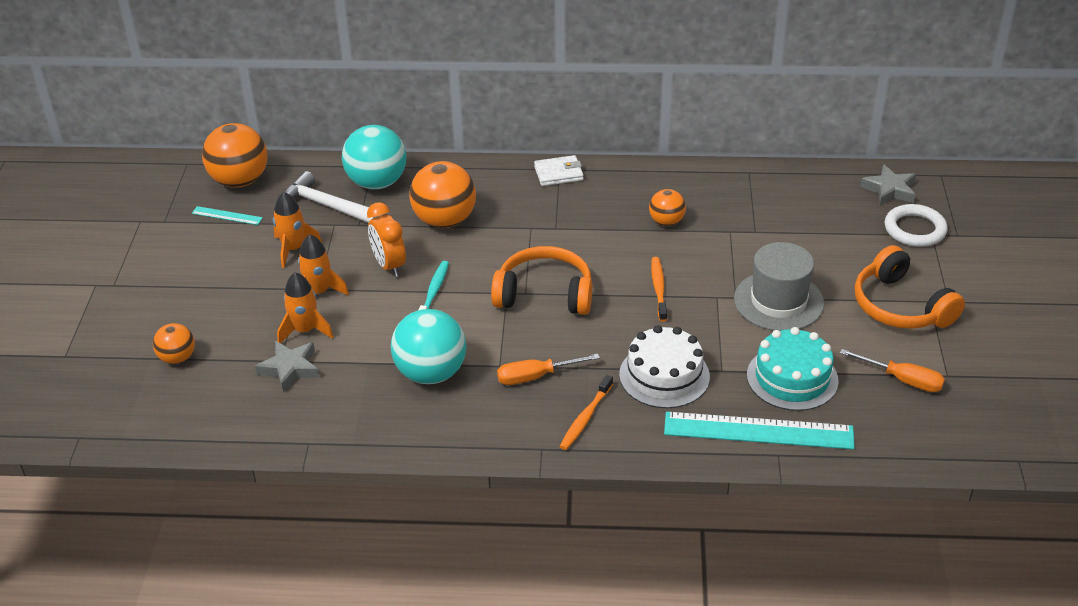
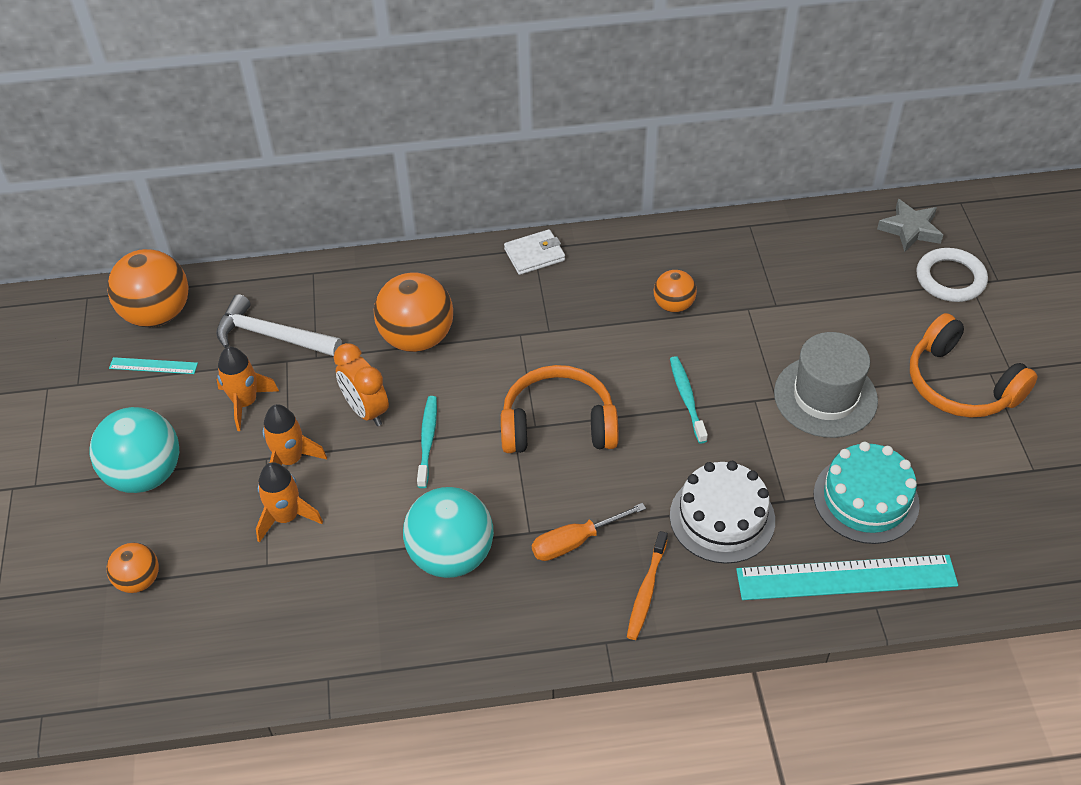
camera: 10 degrees left, 10 degrees up
(290, 368) = (281, 574): grey star -> none
(377, 183) = (324, 295): turquoise ball -> turquoise ball (145, 474)
(658, 289) = (687, 398): orange toothbrush -> turquoise toothbrush
(902, 380) = (987, 483): orange screwdriver -> none

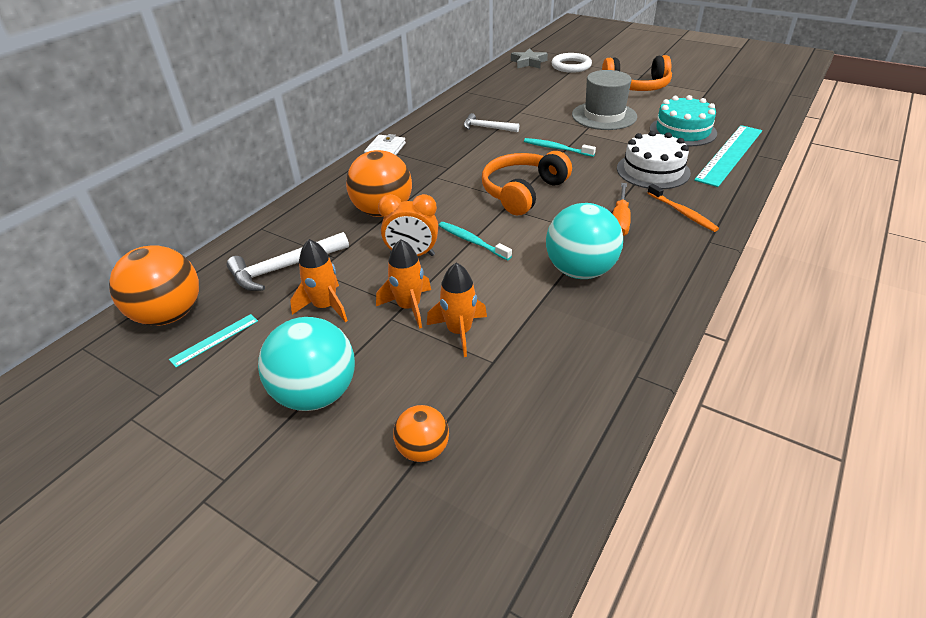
camera: 50 degrees left, 10 degrees down
(673, 305) = (487, 128): orange ball -> white hammer

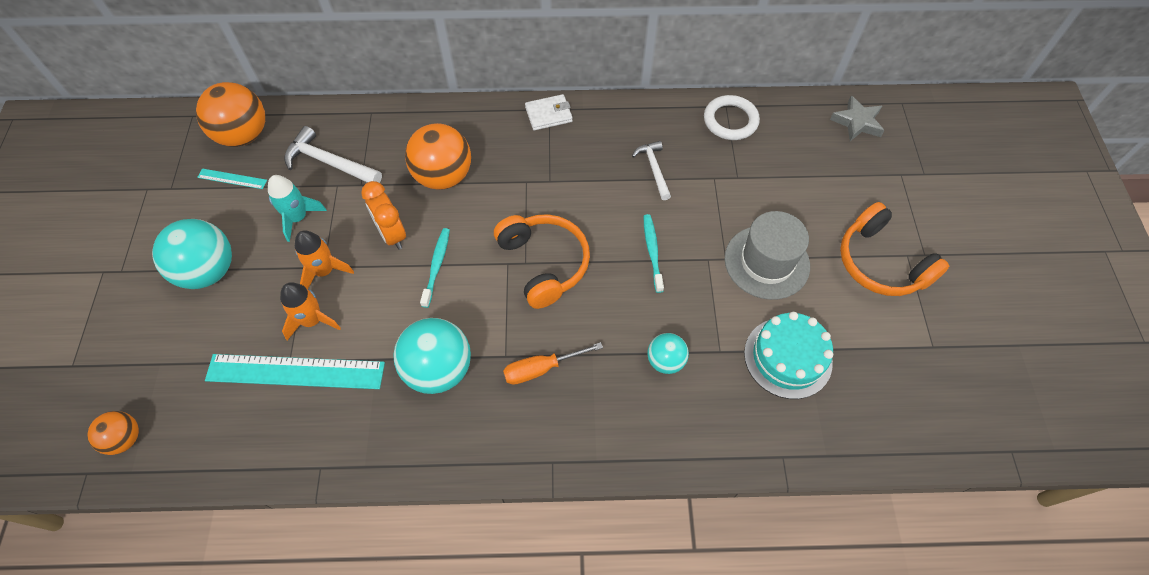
camera: 55 degrees right, 20 degrees up
(325, 306) = (298, 218): orange rocket -> turquoise rocket
(423, 449) = (186, 363): orange ball -> orange ball (125, 439)
(523, 192) = (544, 263): orange headphones -> orange headphones turned 60 degrees clockwise
(571, 66) = (884, 169): white ring -> white ring (730, 120)
(653, 171) = (665, 361): white cake -> turquoise ball
(682, 213) = (593, 420): orange toothbrush -> none
(729, 154) = (761, 427): turquoise ruler -> turquoise ruler (295, 371)

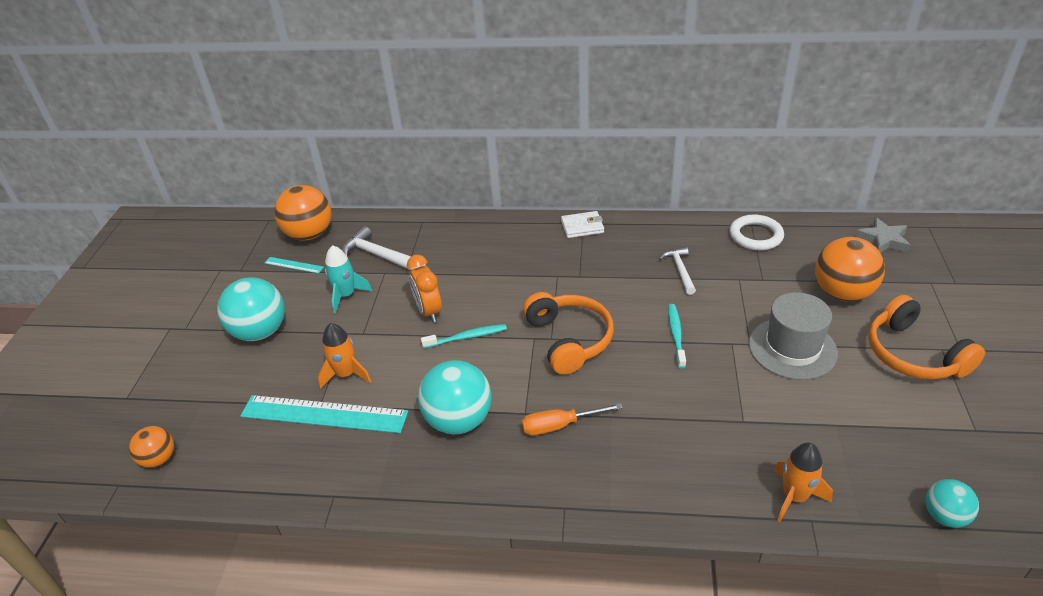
camera: 10 degrees right, 20 degrees down
(324, 271) = (363, 336): orange rocket -> orange rocket (794, 497)
(436, 266) = (467, 337): turquoise toothbrush -> turquoise toothbrush turned 60 degrees clockwise
(443, 176) = (481, 269): orange ball -> orange ball (842, 293)
(665, 361) = (686, 426): turquoise ball -> turquoise ball (944, 516)
(788, 357) = (815, 430): turquoise cake -> none

